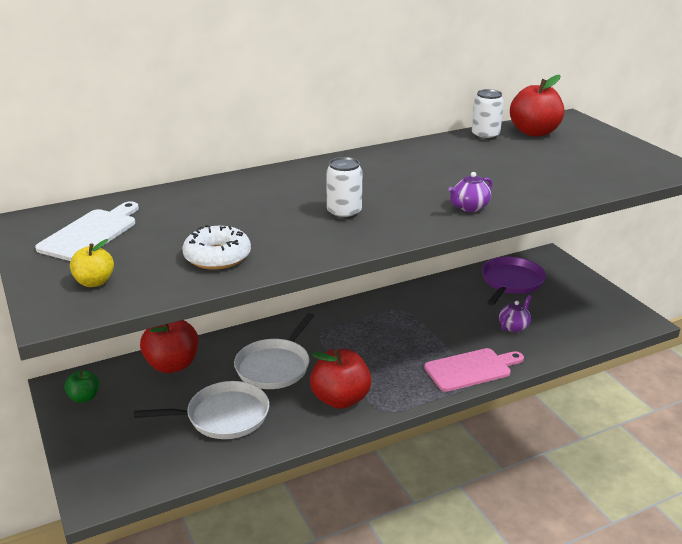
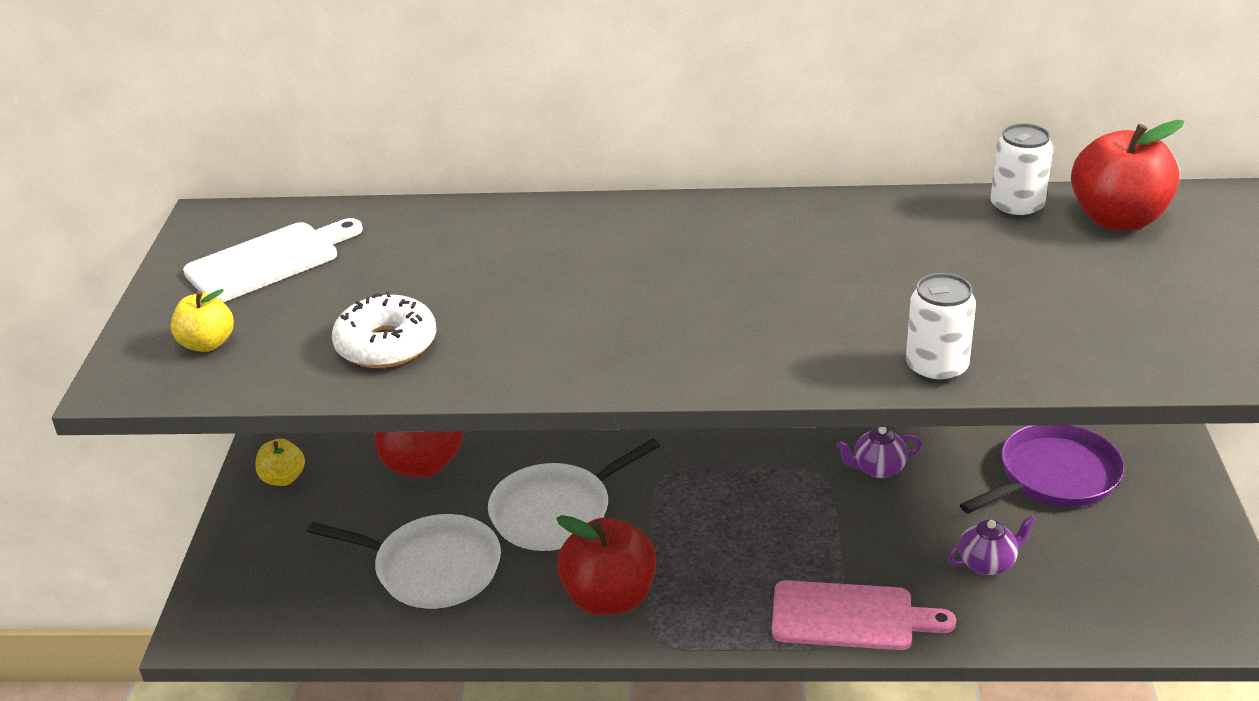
camera: 30 degrees right, 5 degrees up
(84, 397) = (283, 478): green apple -> yellow apple
(344, 213) = (629, 313): white can -> white can (936, 368)
(469, 207) = (834, 353): purple teapot -> purple teapot (877, 469)

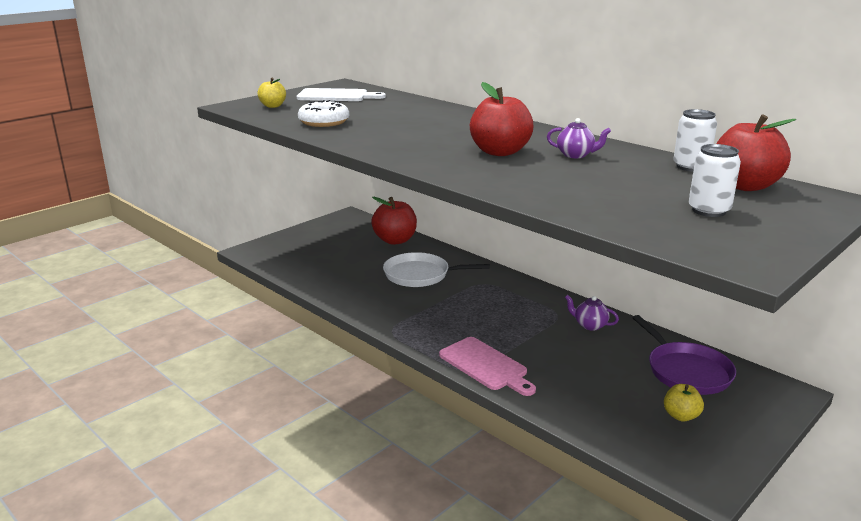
camera: 40 degrees right, 10 degrees down
(283, 478) = (341, 224): yellow apple -> yellow apple (681, 416)
(431, 568) = (347, 270): white pan -> none
(609, 598) = (395, 309): red apple -> red apple (500, 152)
(936, 368) = (520, 193): white can -> white can (709, 210)
(987, 563) = (589, 383): purple teapot -> purple teapot (576, 155)
(1053, 476) = (686, 371): purple pan -> purple pan turned 60 degrees clockwise

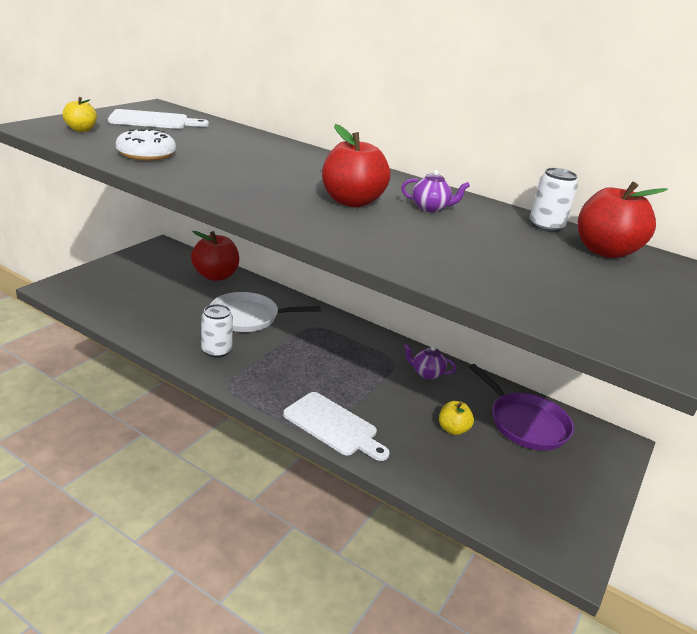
camera: 15 degrees left, 5 degrees up
(485, 365) = (333, 426): pink cutting board -> white cutting board
(681, 416) = (531, 475): yellow apple -> yellow apple (453, 429)
(709, 210) = (586, 283): white can -> white can (216, 351)

